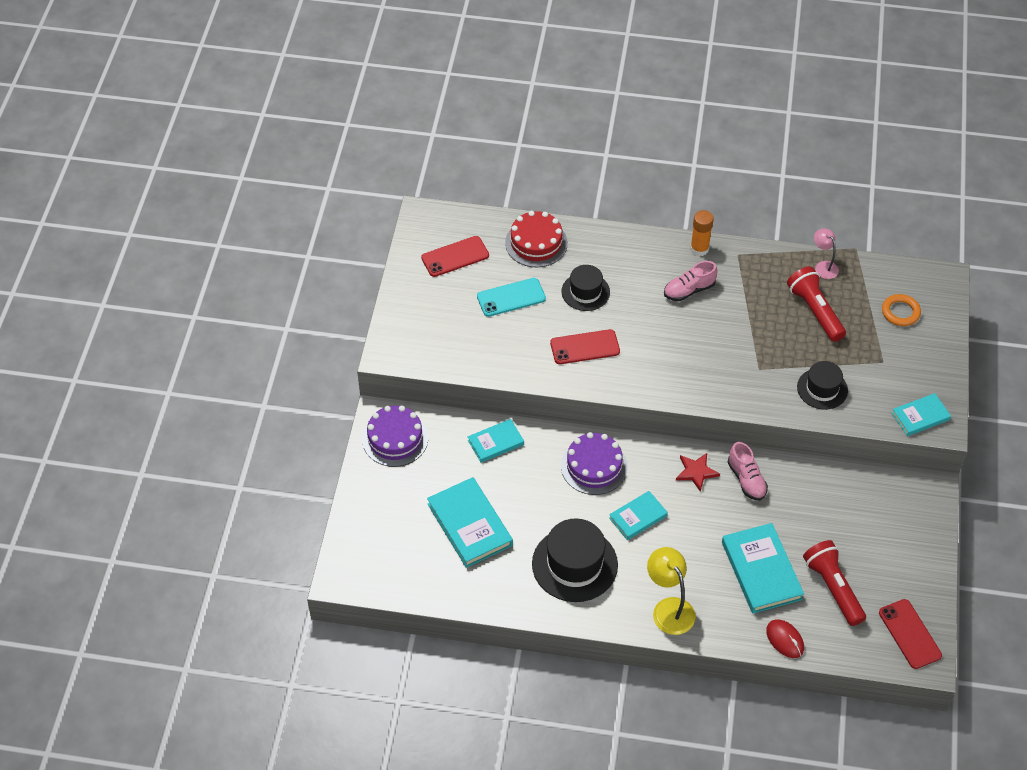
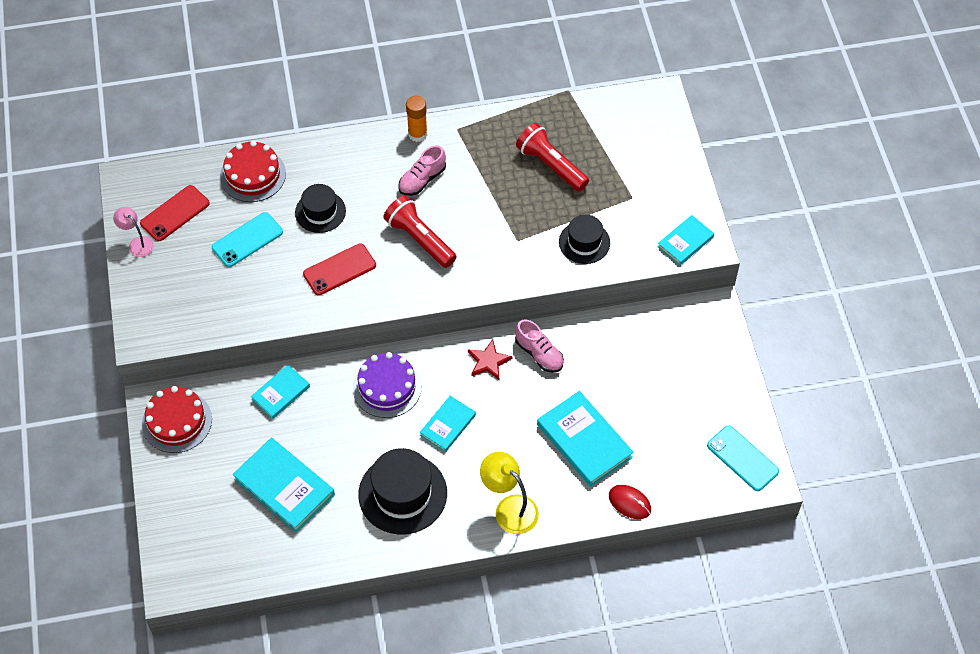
camera: 20 degrees left, 5 degrees up
(395, 439) = (177, 421): purple cake -> red cake
(823, 266) = (543, 117): pink lamp -> pink lamp (137, 243)
(832, 588) = (657, 436): red flashlight -> red flashlight (419, 239)
(900, 312) = (632, 142): orange ring -> none
(909, 634) = (742, 458): red phone -> turquoise phone

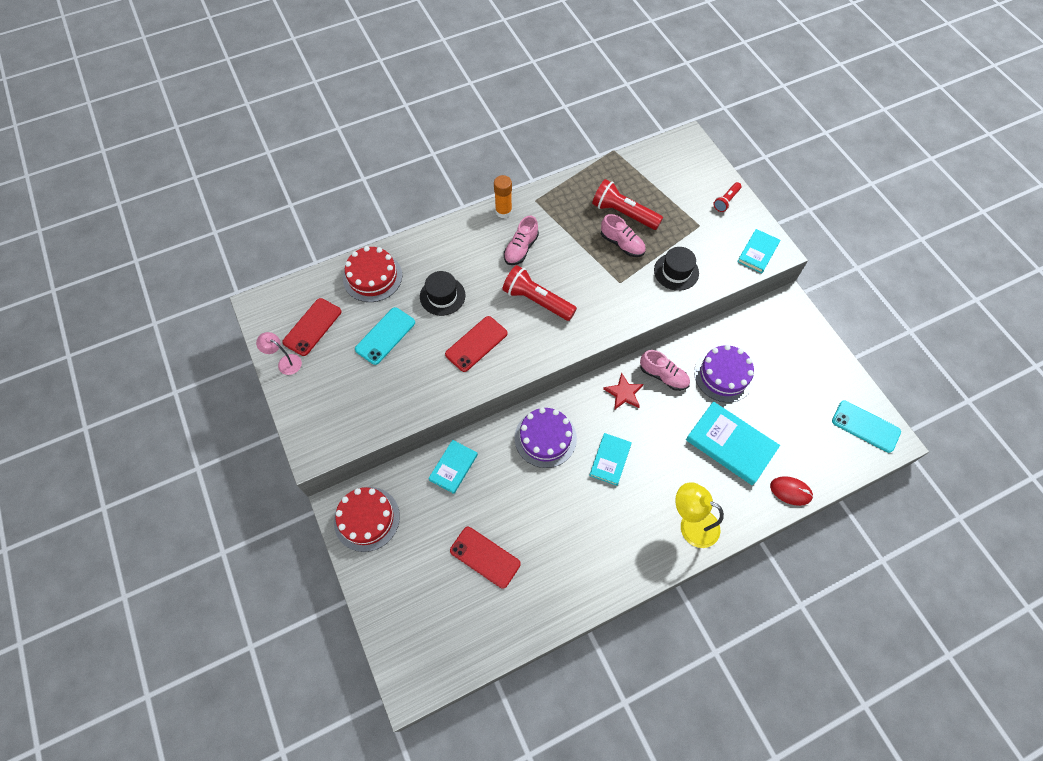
camera: 15 degrees left, 5 degrees up
(284, 487) = (485, 557): turquoise book -> red phone
(402, 493) = (593, 535): black hat -> none
(536, 199) = (622, 244): none -> pink shoe
(607, 368) = (724, 375): none -> purple cake
(674, 176) = (726, 201): none -> red flashlight

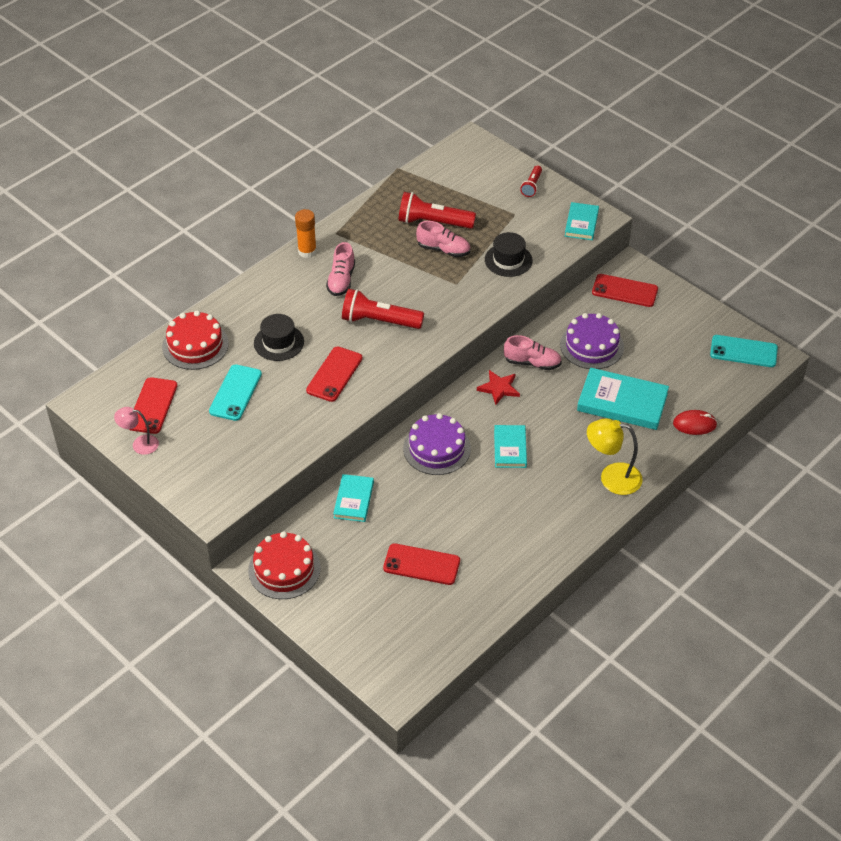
camera: 20 degrees left, 15 degrees down
(775, 326) = (624, 291): none -> red phone

